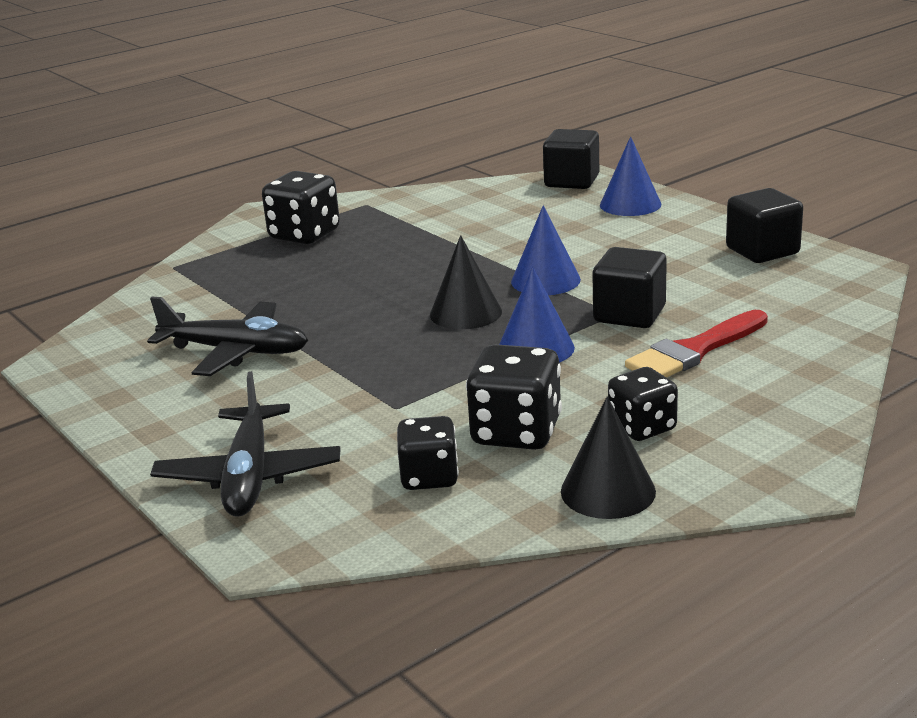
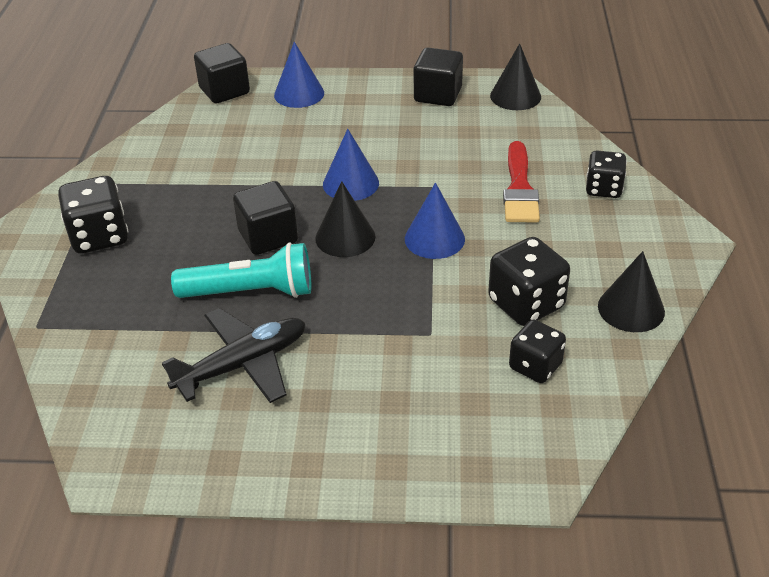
camera: 50 degrees left, 15 degrees up
(249, 476) = (436, 445): black plane -> none
(328, 313) = (251, 292): none -> turquoise flashlight
(629, 314) = (444, 182): black cube -> black cube (268, 237)
(642, 427) = (579, 257): black dice -> black dice (603, 189)
(847, 281) = (515, 96): none -> black cone

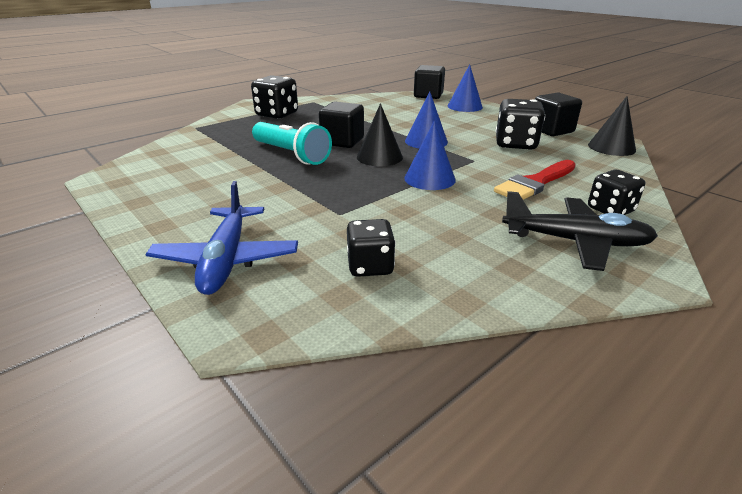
camera: 45 degrees right, 10 degrees down
(243, 364) = (228, 175): black plane -> black plane (575, 242)
(430, 444) = (226, 259): none -> blue plane
(526, 304) = (429, 233): black dice -> black dice (515, 144)
(631, 309) = (512, 281): black cone -> none

